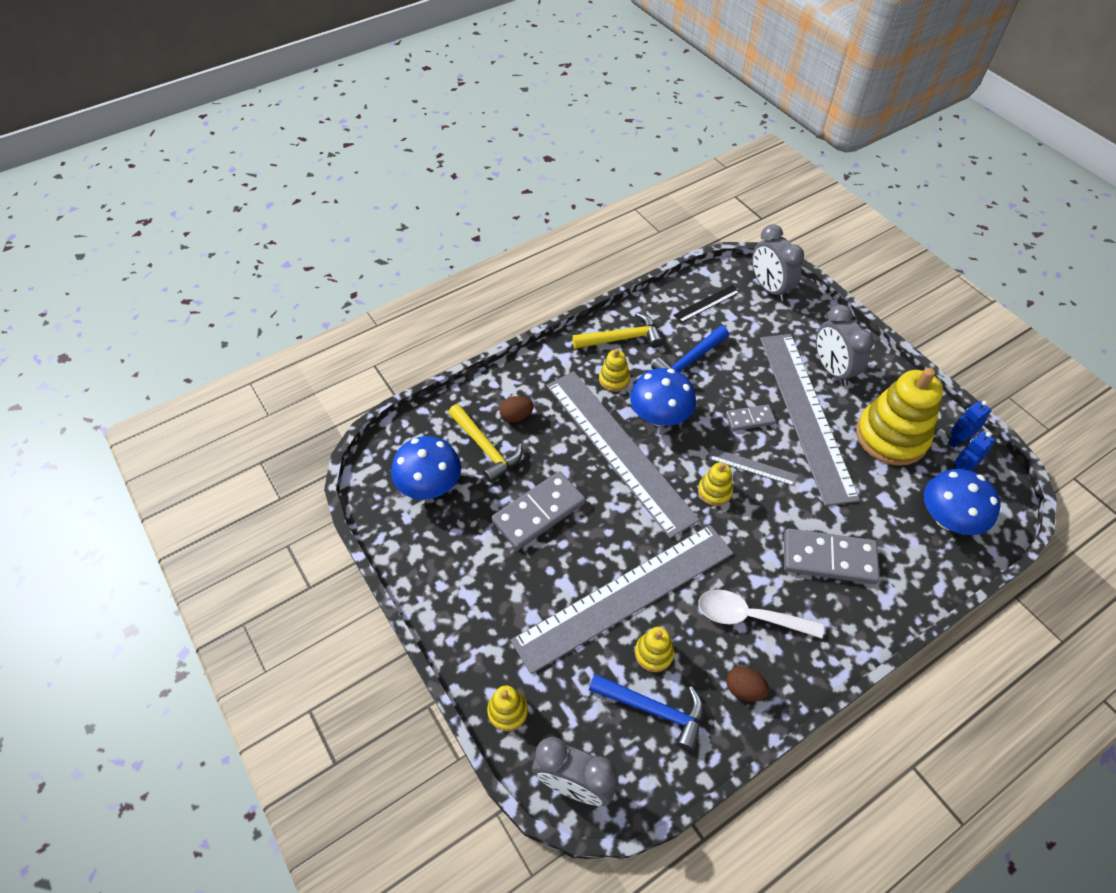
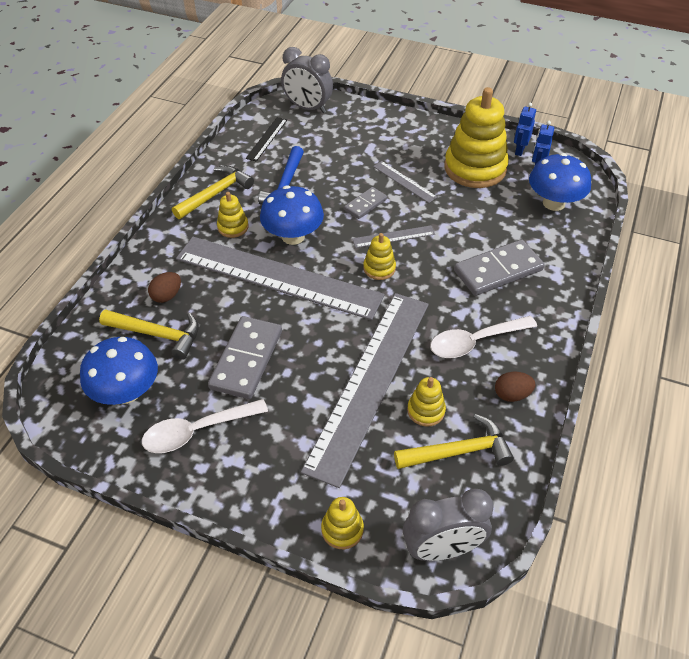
camera: 35 degrees left, 5 degrees down
(458, 552) = (197, 431): none -> white spoon
(654, 709) = (458, 451): blue hammer -> yellow hammer
(806, 414) = (404, 181): grey ruler -> grey ruler, size x0.40
(832, 370) = (399, 143): grey clock -> none

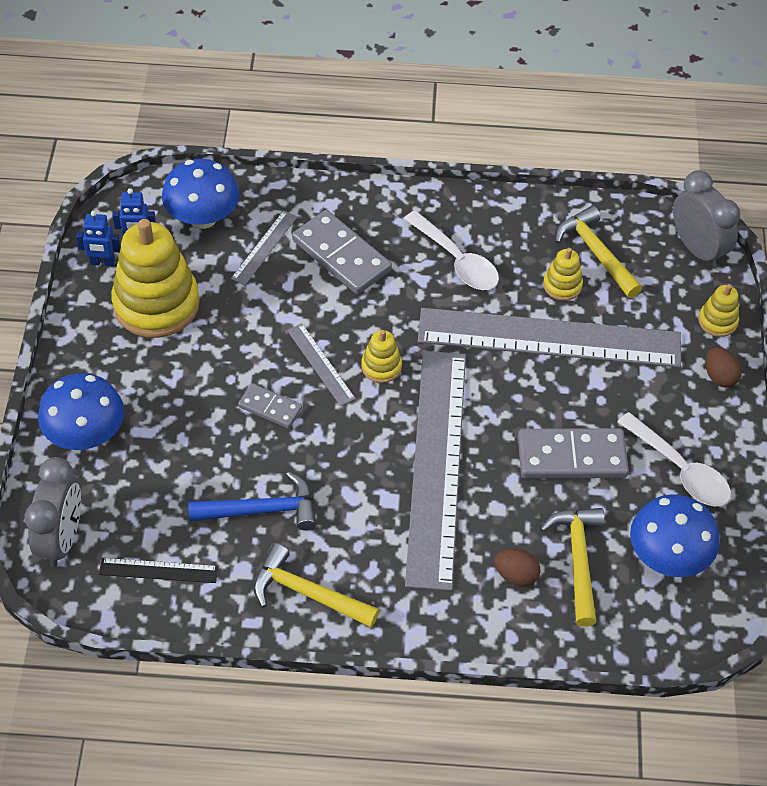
camera: 110 degrees left, 5 degrees up
(233, 227) = (367, 546): yellow stacking toy -> none
(293, 236) = (359, 471): blue mushroom -> blue mushroom (86, 434)
(404, 181) = (208, 375): grey ruler -> grey ruler (264, 247)
(512, 395) = (511, 222): brown egg -> brown egg (719, 376)

